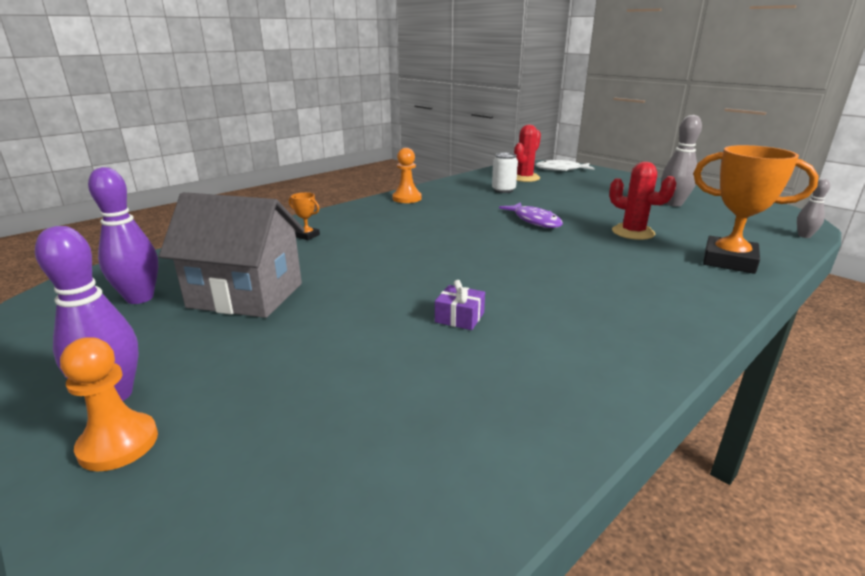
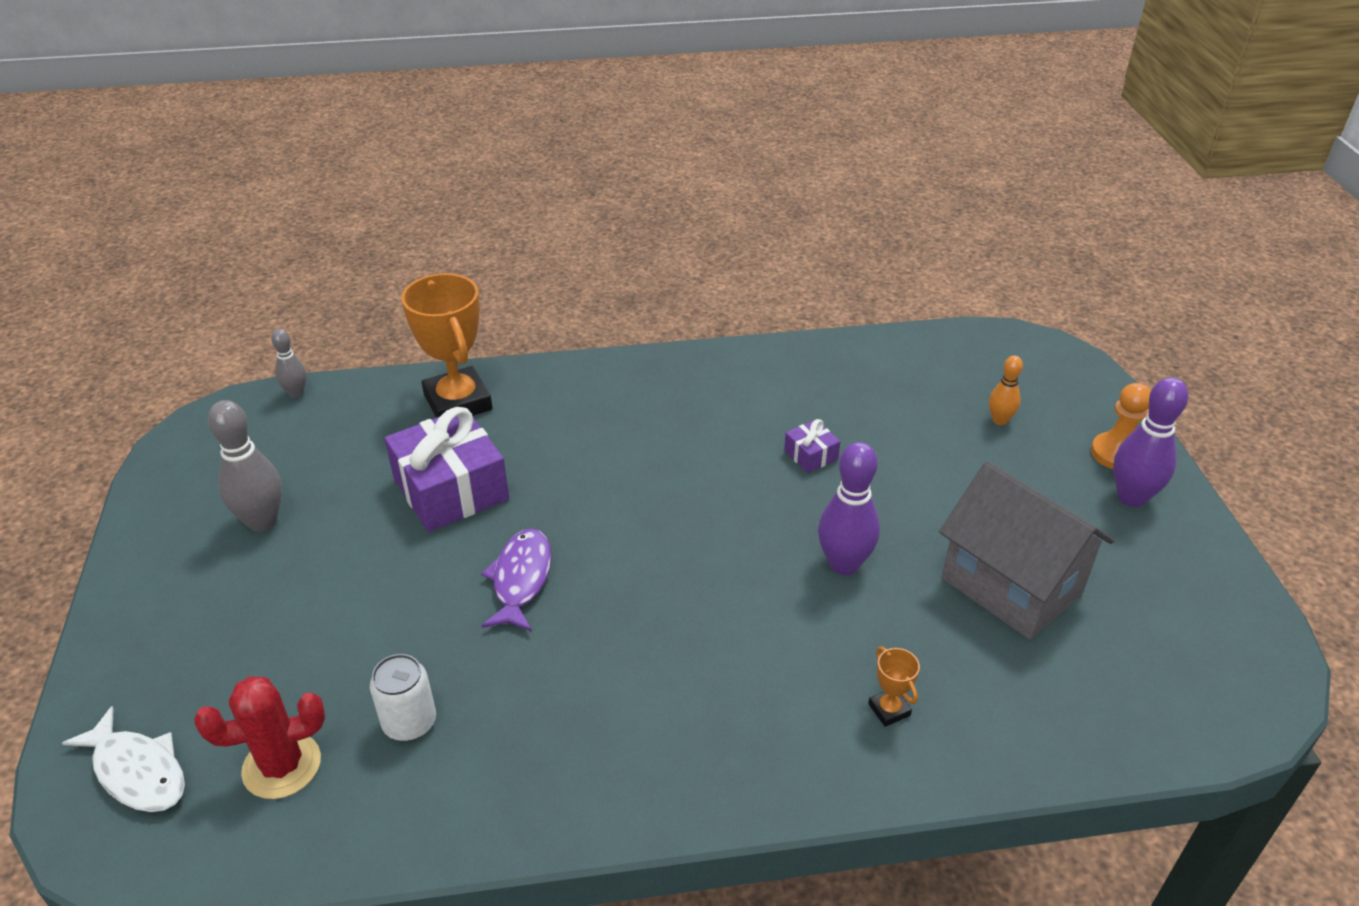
camera: 145 degrees left, 15 degrees up
(140, 298) = (1140, 638): purple bowling pin -> purple bowling pin (844, 564)
(290, 425) = (999, 420): none -> orange bowling pin
(407, 198) = (622, 786): orange pawn -> none
(633, 232) = (451, 489): red cactus -> purple gift

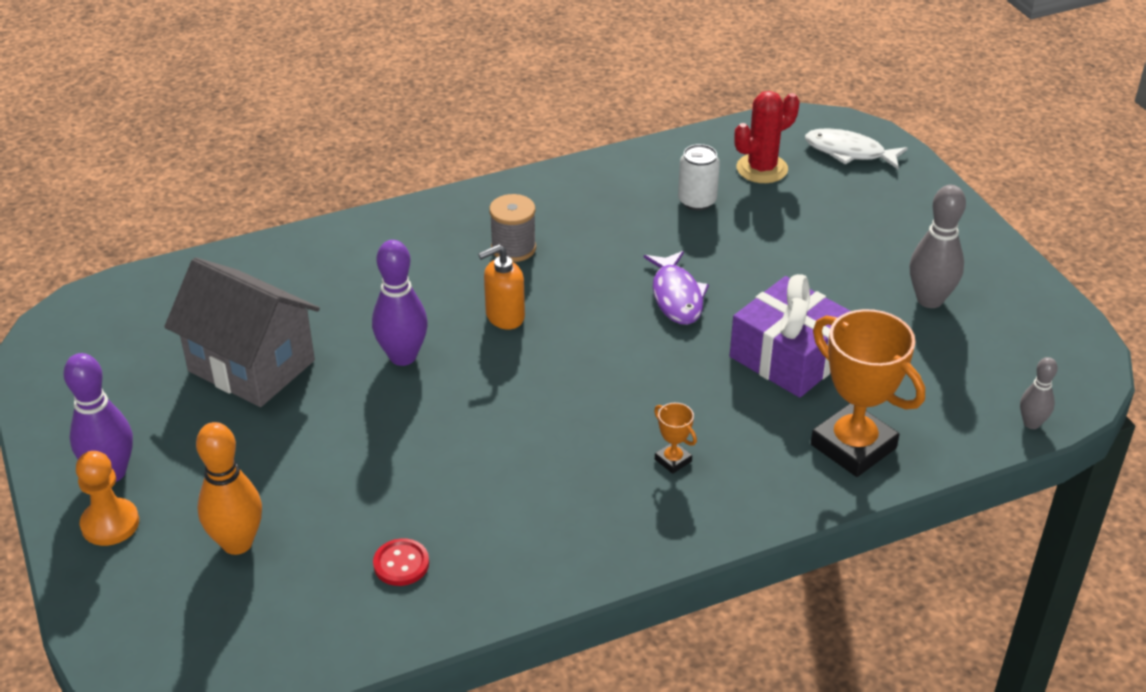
camera: 165 degrees right, 0 degrees up
(683, 691) = (513, 248): none -> grey spool
(722, 592) = (504, 316): none -> orange soap dispenser
(811, 455) = (450, 457): purple gift -> none
(863, 384) = (401, 564): none -> red button
(889, 709) = (358, 263): orange trophy -> orange trophy (673, 460)
(999, 420) = (237, 543): orange bowling pin -> orange bowling pin, size x1.74

